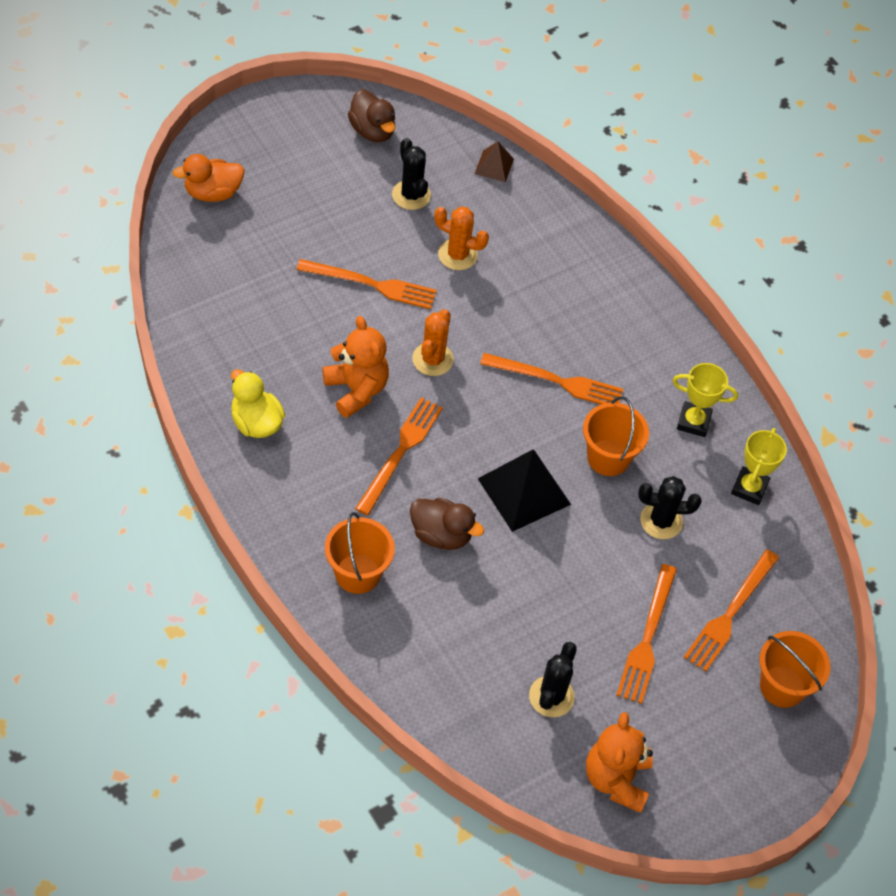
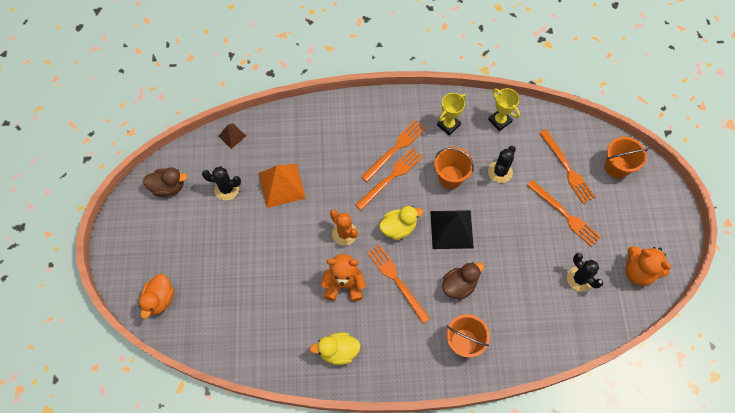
camera: 55 degrees left, 10 degrees up
(371, 284) = (276, 241): orange fork -> orange fork (395, 149)
(457, 255) = (281, 185): orange cactus -> orange pyramid
(483, 422) = (398, 228): none -> yellow duck

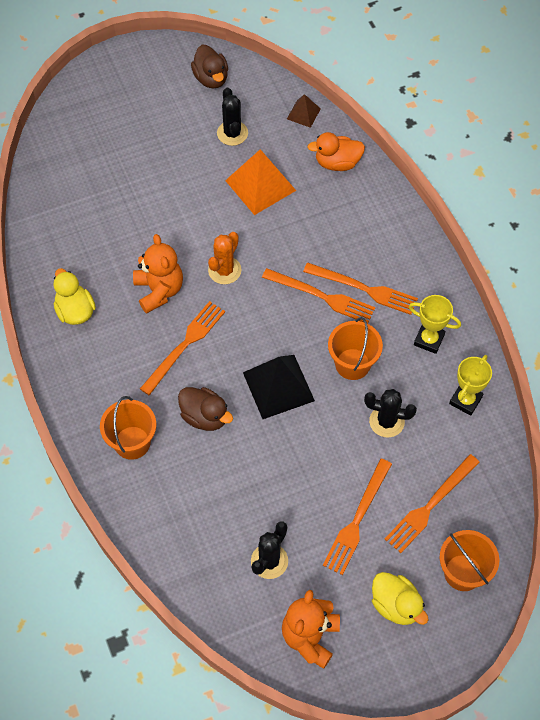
camera: 70 degrees right, 5 degrees down
(160, 299) = (76, 121): orange duck -> orange duck (337, 163)
(398, 228) = (256, 326): yellow duck -> yellow duck (396, 605)

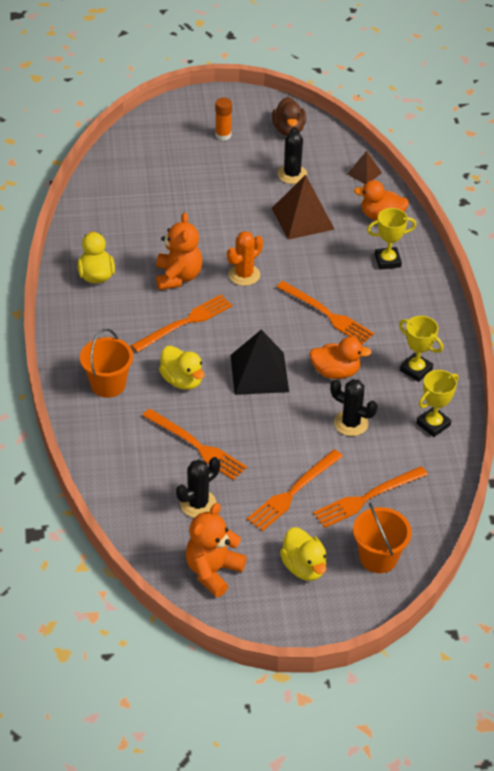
camera: 15 degrees right, 15 degrees down
(147, 102) = (223, 135): none -> orange glue stick
(205, 416) = (182, 380): brown duck -> yellow duck
(260, 185) = (303, 218): orange pyramid -> brown pyramid
(352, 364) = (335, 372): orange bucket -> orange duck
(360, 215) = (387, 261): none -> yellow trophy
(364, 289) = (369, 317): orange fork -> orange fork (196, 446)

